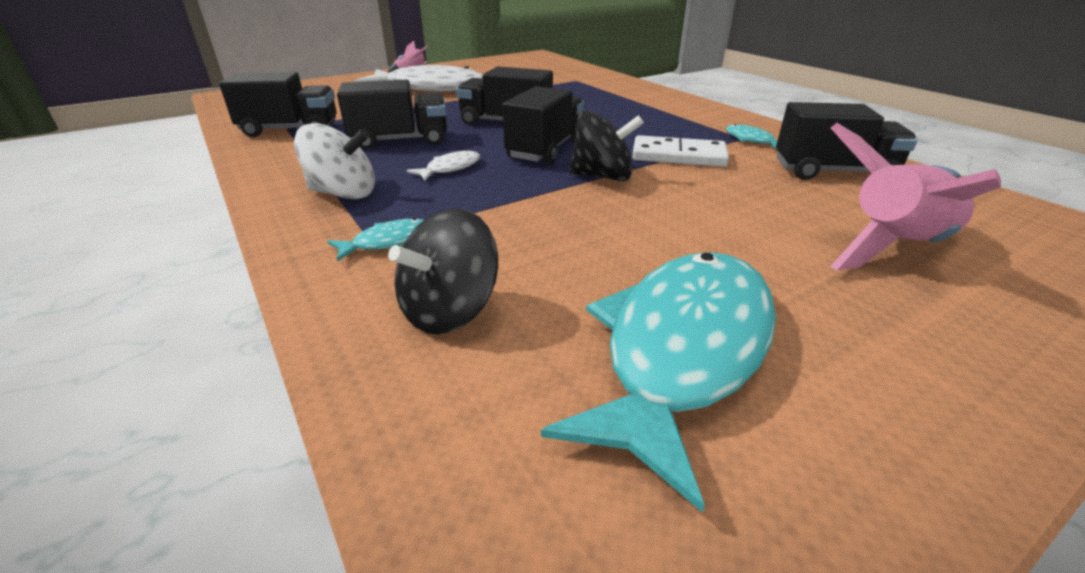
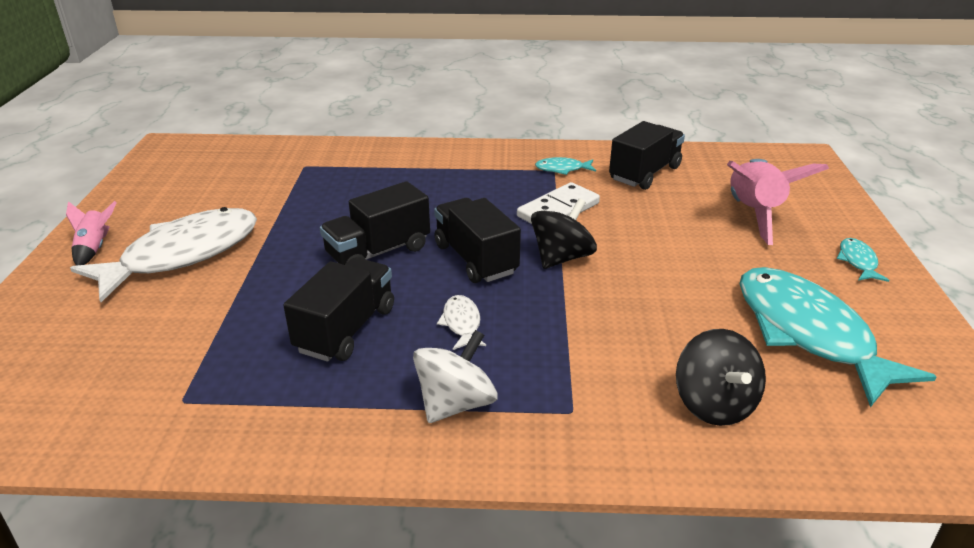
camera: 55 degrees left, 0 degrees up
(290, 130) = (196, 400): black truck -> none
(388, 242) = (586, 403): turquoise fish -> turquoise fish (858, 261)

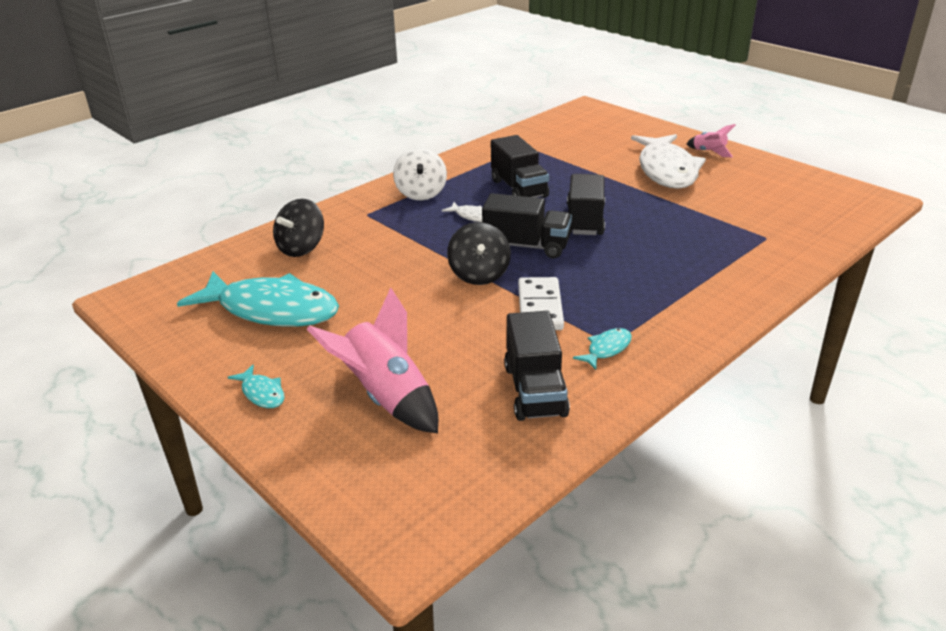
camera: 135 degrees right, 0 degrees up
(714, 404) = (301, 248): black spinning top -> black spinning top turned 90 degrees counterclockwise

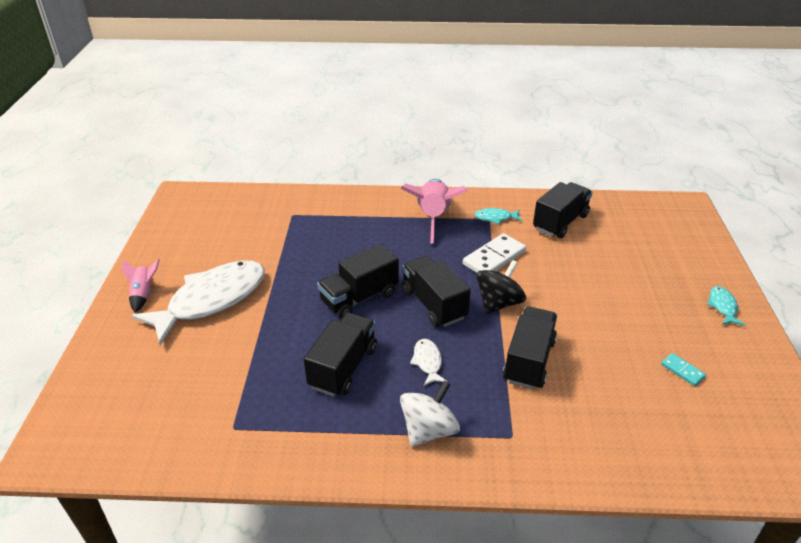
camera: 135 degrees left, 5 degrees up
(272, 310) = (682, 371): turquoise fish -> turquoise domino
(301, 248) = (613, 430): black spinning top -> none
(386, 397) = (644, 262): pink rocket -> pink rocket (433, 218)
(403, 252) = (529, 360): none -> black truck

